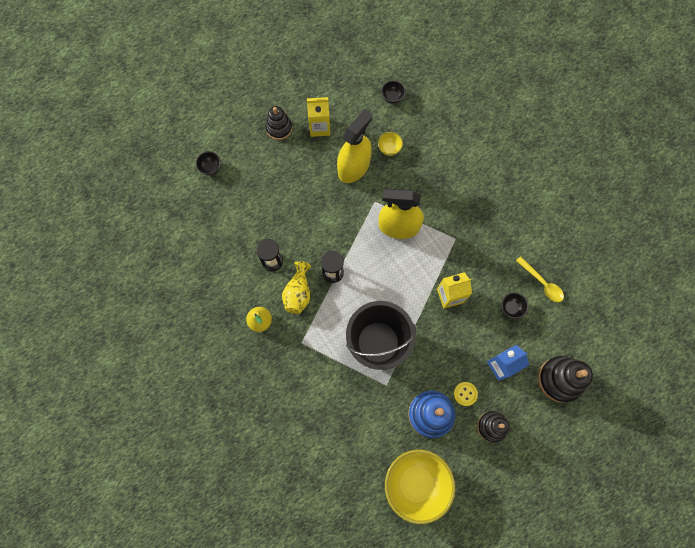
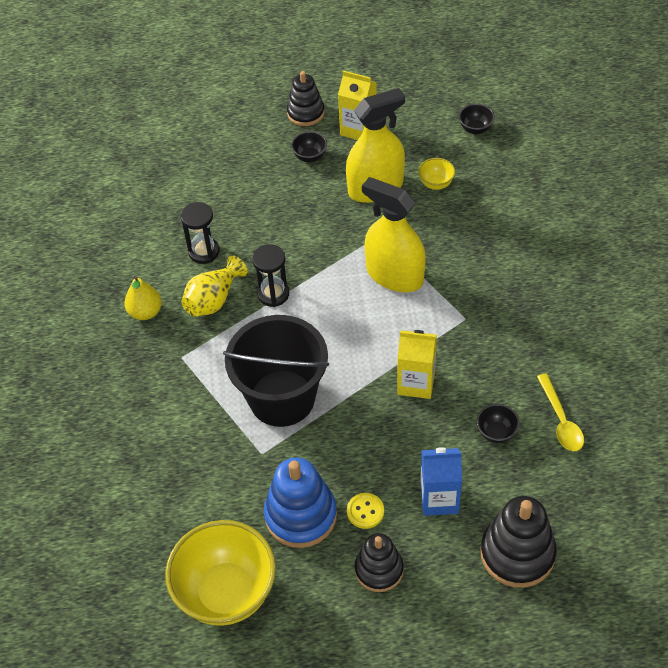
camera: 30 degrees right, 20 degrees down
(210, 168) = (194, 125): black bowl -> black bowl (310, 157)

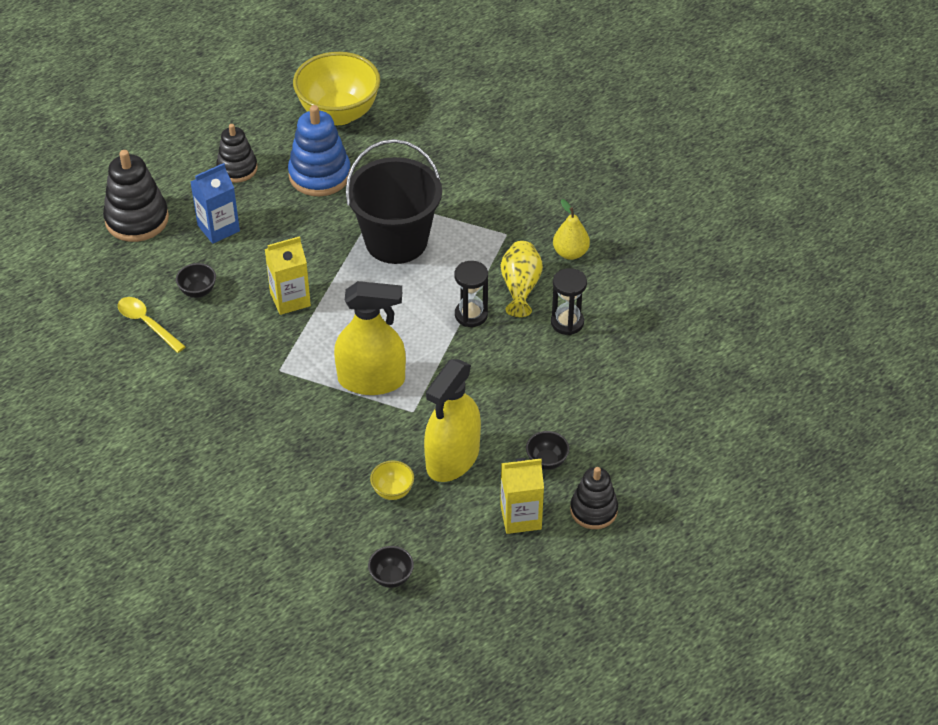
camera: 145 degrees right, 5 degrees down
(365, 511) = (271, 197): yellow button -> none

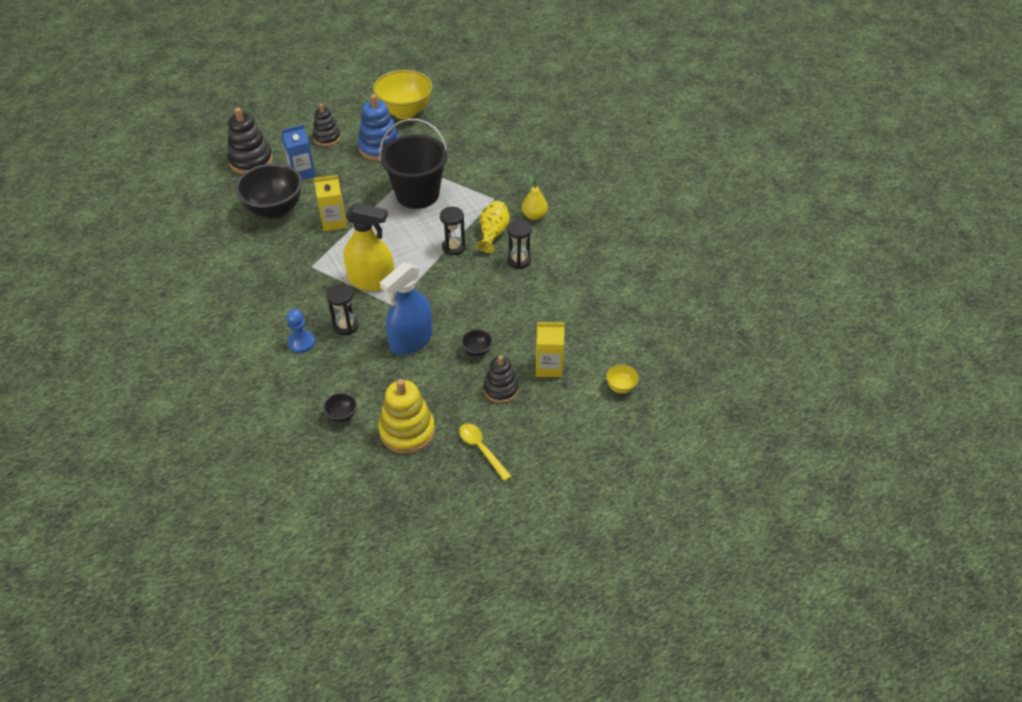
camera: 10 degrees right, 0 degrees up
(147, 323) = (234, 226): yellow spoon -> yellow spoon (481, 449)
(198, 291) = (275, 210): black bowl -> black bowl, size x2.35
(302, 483) = (301, 342): none -> blue pawn
(356, 451) = (345, 326): none -> black hourglass
(392, 491) = (362, 356): yellow bowl -> yellow bowl (620, 387)
(452, 458) = (411, 340): yellow spray bottle -> blue spray bottle
(485, 586) = (407, 431): none -> yellow stacking toy
(520, 517) = (447, 387): yellow carton -> yellow carton (548, 367)

